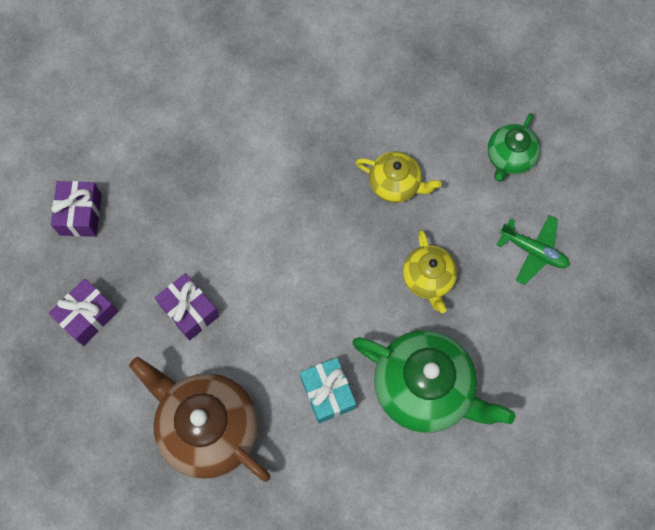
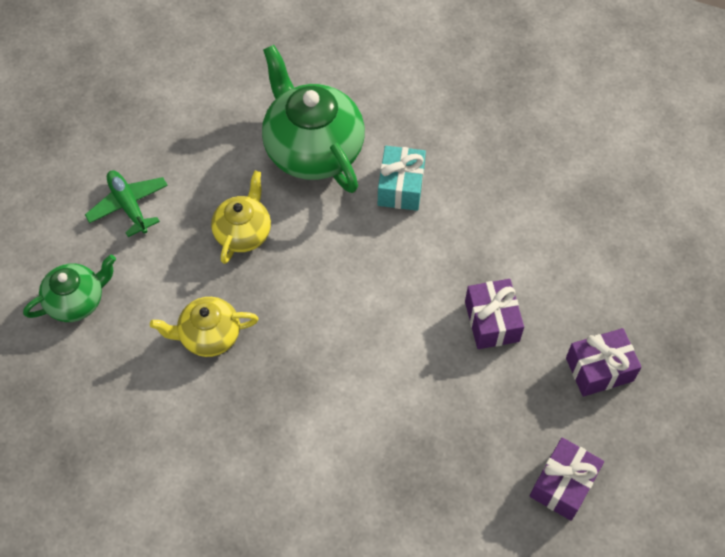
camera: 150 degrees left, 10 degrees down
(207, 427) = (526, 213): brown teapot -> none
(395, 184) = (209, 336): yellow teapot -> yellow teapot turned 60 degrees counterclockwise

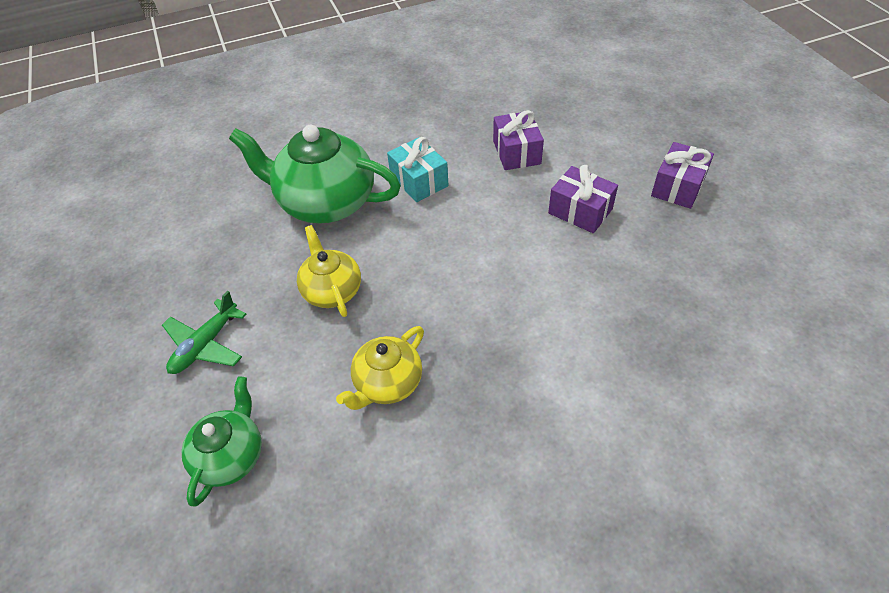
camera: 40 degrees left, 10 degrees down
(129, 206) = (205, 345): green plane -> green plane turned 75 degrees counterclockwise
(563, 484) = (752, 266): purple gift -> purple gift (516, 152)

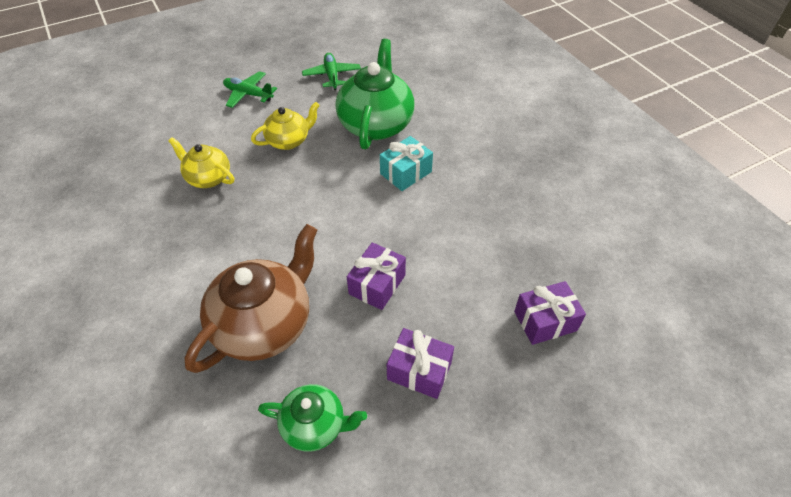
camera: 80 degrees right, 0 degrees up
(203, 244) = (332, 76): none -> green plane
(231, 455) = (170, 120): green teapot -> green teapot (315, 425)
(516, 152) = (453, 235): purple gift -> purple gift (545, 321)
(637, 304) = (265, 324): none -> brown teapot

